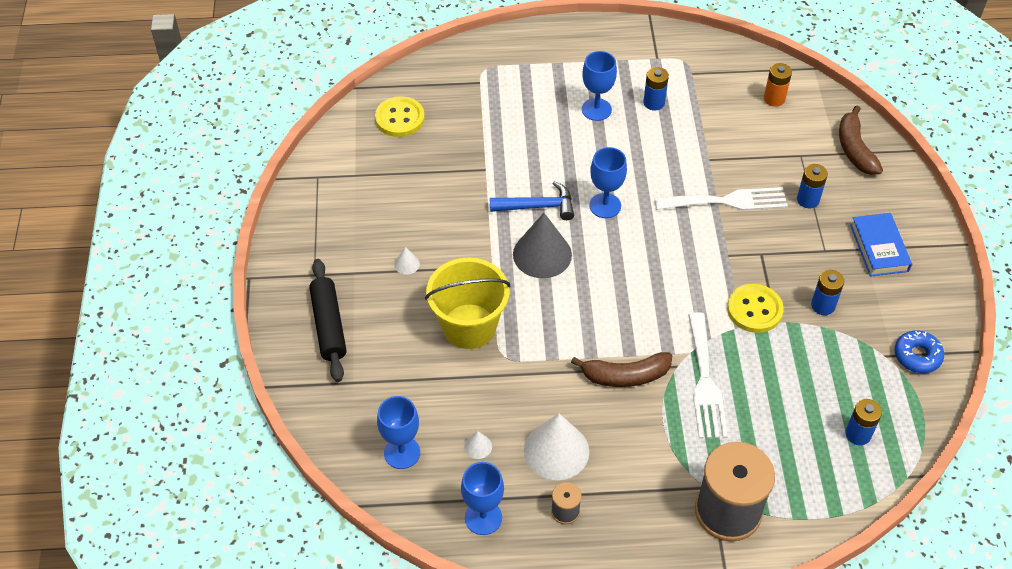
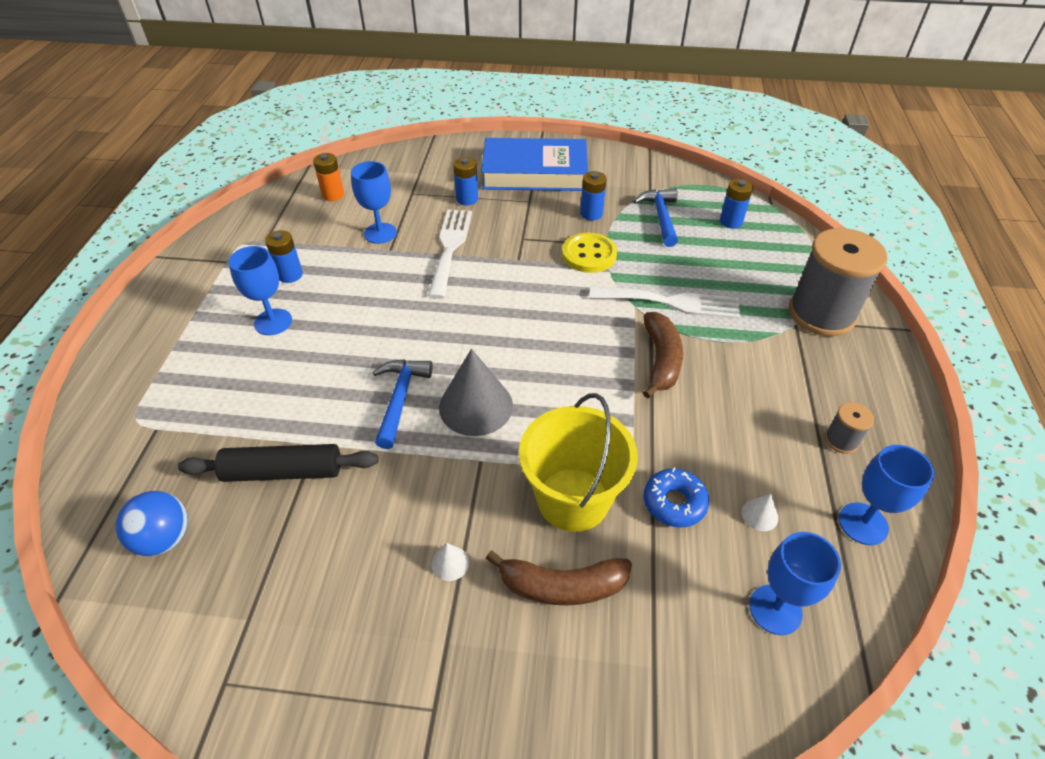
camera: 80 degrees left, 5 degrees down
(328, 325) = (542, 695): black rolling pin -> black rolling pin (283, 472)
(400, 118) = (165, 538): yellow button -> blue ball
(556, 451) = (761, 436): white cone -> none
(605, 205) = (421, 338): blue goblet -> blue goblet (380, 233)
(841, 367) = (660, 217): none -> blue hammer
(854, 149) = (418, 163): brown banana -> brown banana (561, 586)
(879, 248) = (534, 172): blue book -> blue book, size x1.72
(917, 356) = (651, 176): blue donut -> blue donut (674, 502)

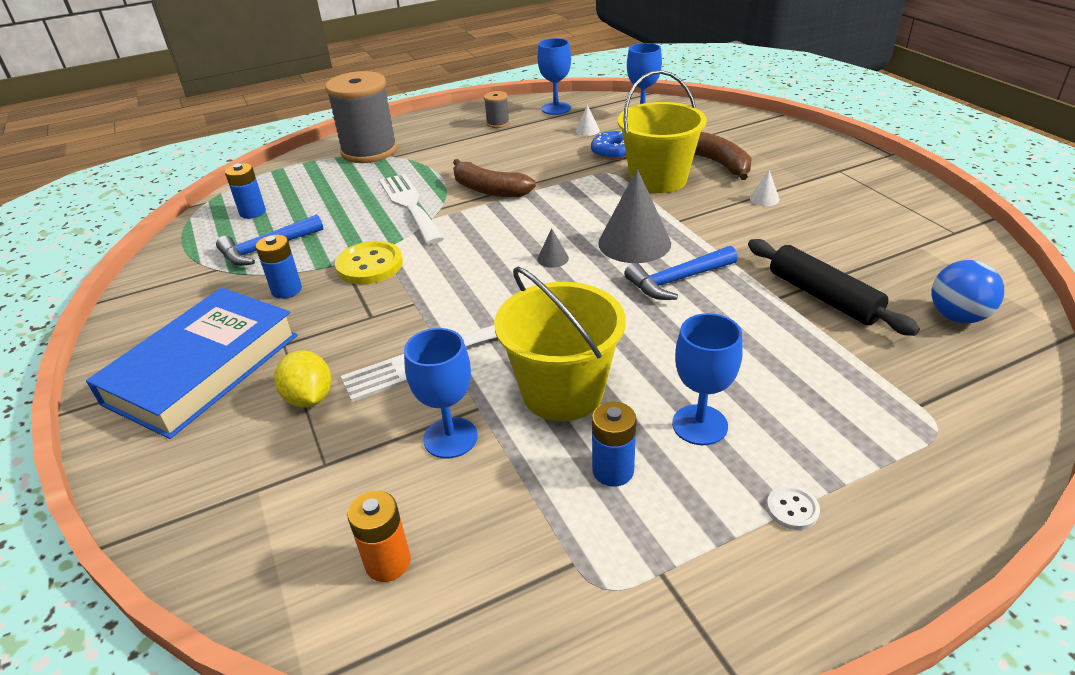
camera: 120 degrees left, 10 degrees down
(190, 320) = (792, 509): none -> white button
(362, 284) = (562, 392): none -> yellow bucket
(467, 199) = (309, 398): blue battery -> yellow lemon
(503, 346) = (553, 258): none -> grey cone
(534, 172) = (203, 368): blue book -> blue book turned 60 degrees clockwise
(661, 360) = (489, 190): brown banana -> brown banana turned 120 degrees counterclockwise

